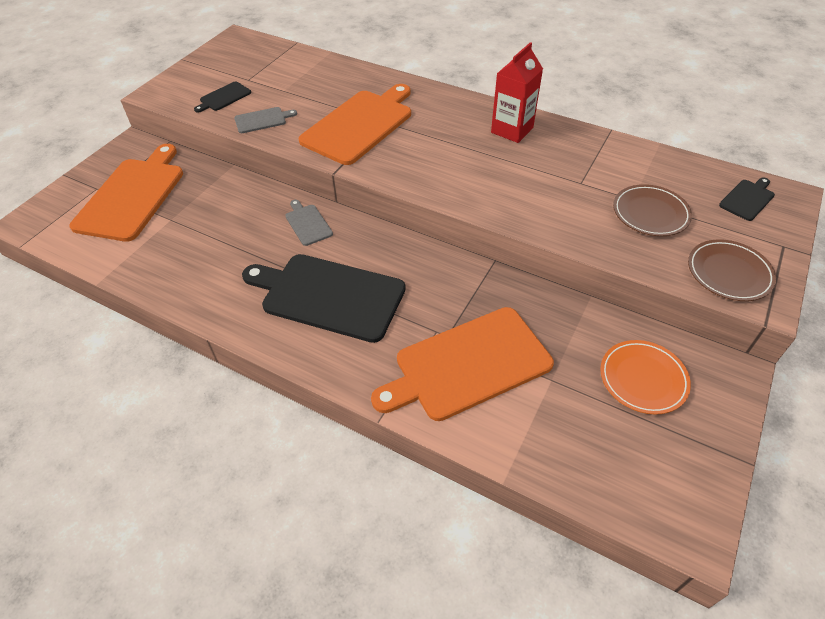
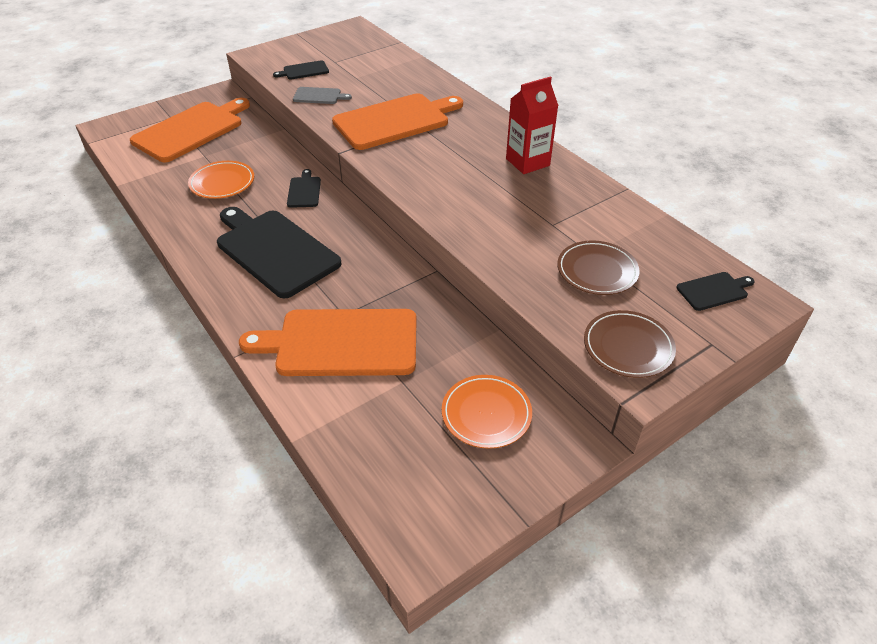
camera: 25 degrees right, 5 degrees down
(215, 243) = (222, 183): none -> orange plate
(307, 223) = (304, 191): grey cutting board -> black cutting board

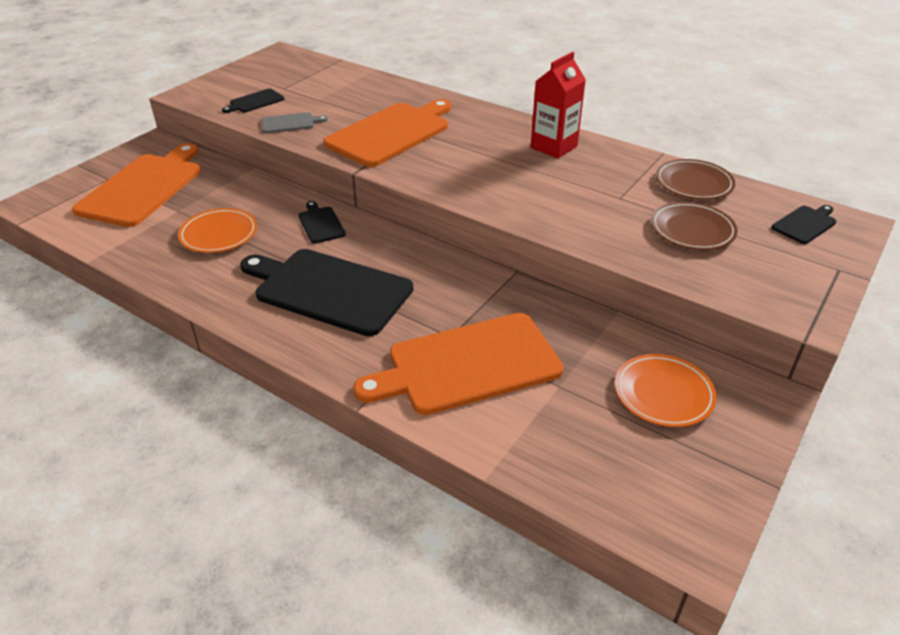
camera: 20 degrees left, 5 degrees down
(628, 347) = (771, 290): brown plate -> brown plate (693, 183)

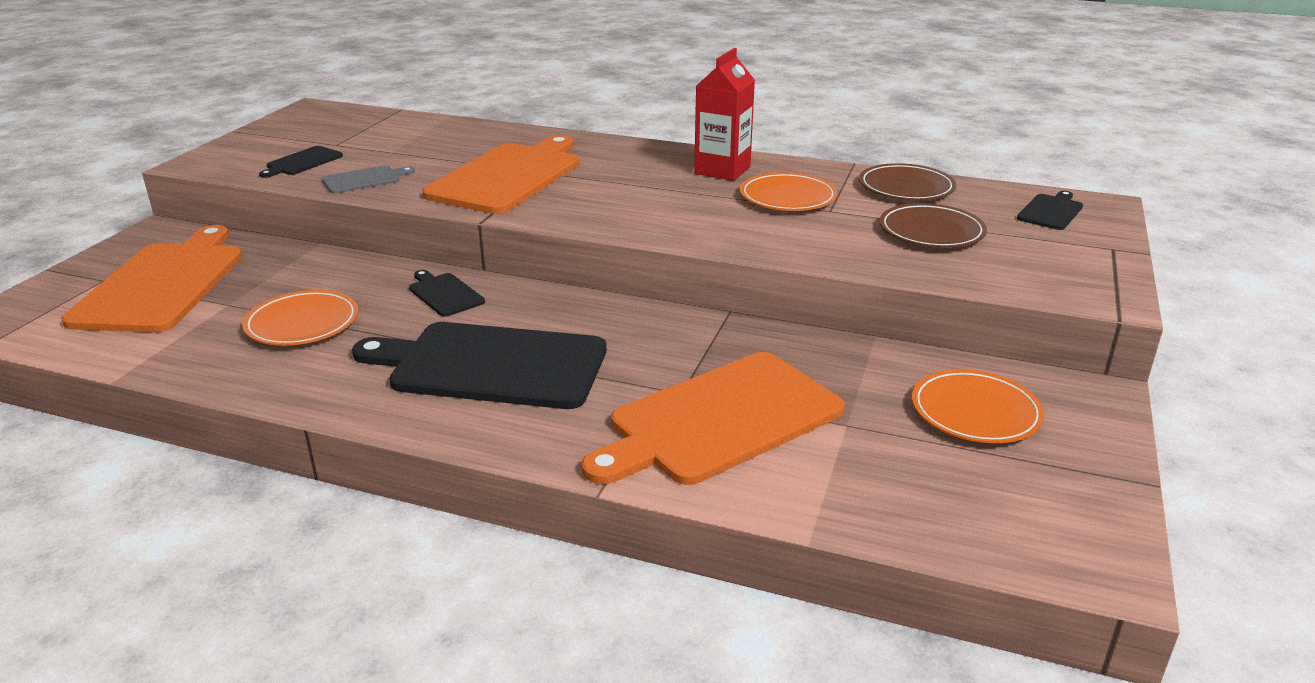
camera: 15 degrees left, 10 degrees down
(592, 180) = (787, 197): none -> orange plate

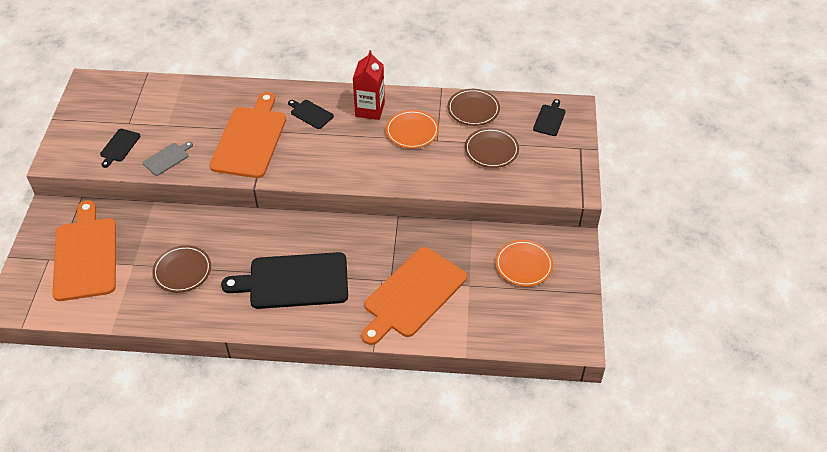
camera: 15 degrees left, 20 degrees up
(302, 323) = (182, 271): orange plate -> brown plate
(444, 294) = (246, 232): black cutting board -> black cutting board (310, 114)

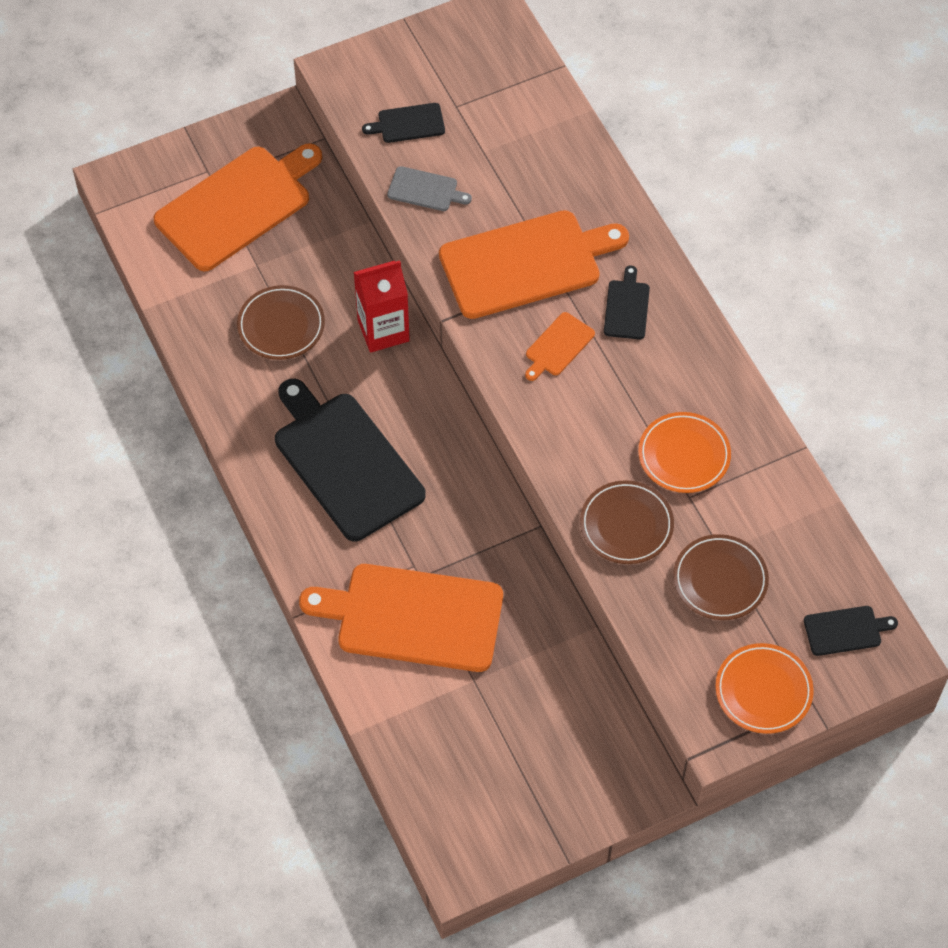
camera: 60 degrees right, 10 degrees up
(310, 149) = (558, 346): none -> orange cutting board
(370, 110) = (689, 377): red carton -> red carton (383, 330)
(473, 109) = (789, 514): brown plate -> brown plate (626, 525)
(523, 265) = (556, 735): orange plate -> orange plate (763, 691)

